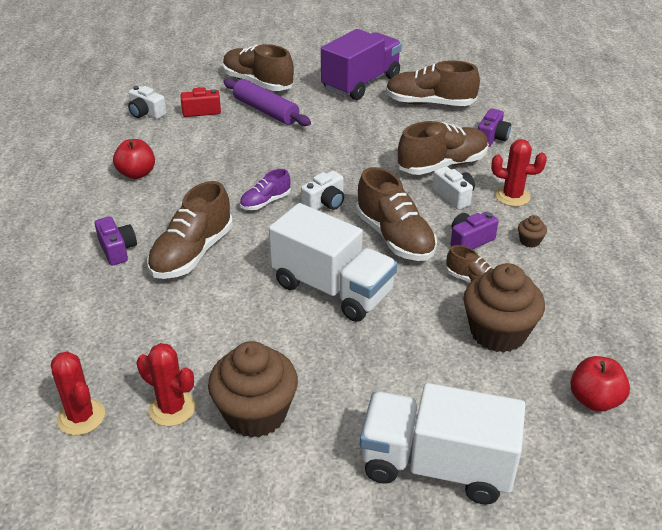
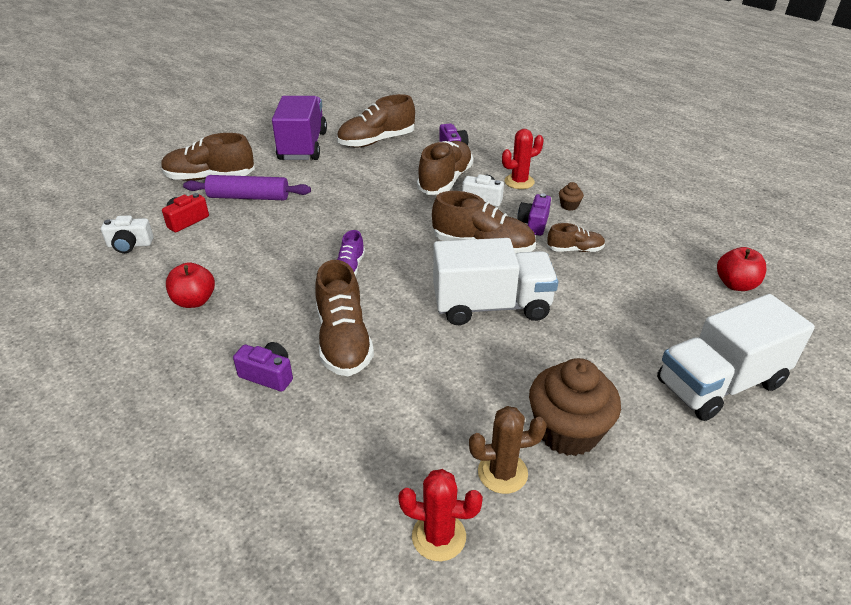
camera: 40 degrees left, 0 degrees up
(172, 408) = (502, 473): red cactus -> brown cactus
(325, 203) = (398, 246): white camera -> none
(498, 333) = (632, 275): brown cupcake -> none

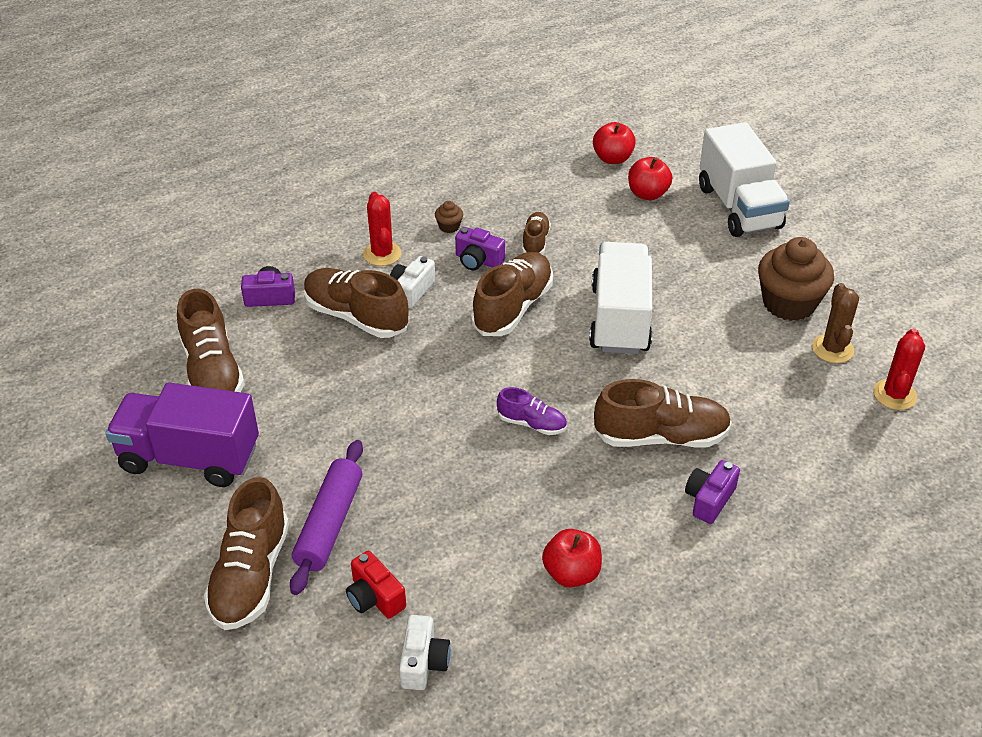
camera: 80 degrees left, 5 degrees up
(693, 312) = (647, 194): none -> red apple

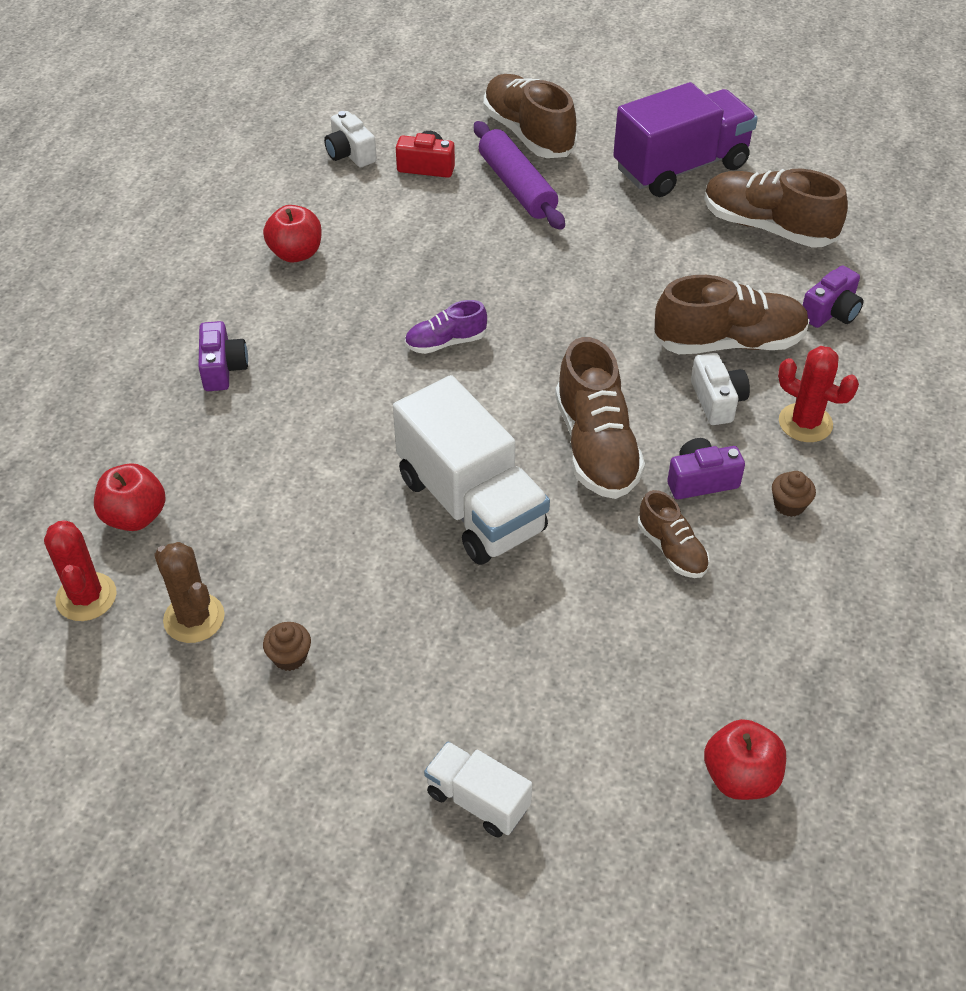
camera: 140 degrees right, 5 degrees up
(647, 194) = (623, 735): red apple -> red apple (135, 516)
(661, 436) = (313, 400): brown shoe -> none
(739, 207) = (477, 800): white truck -> white truck, size x0.51
(789, 303) = (289, 657): brown cupcake -> brown cupcake, size x0.41

